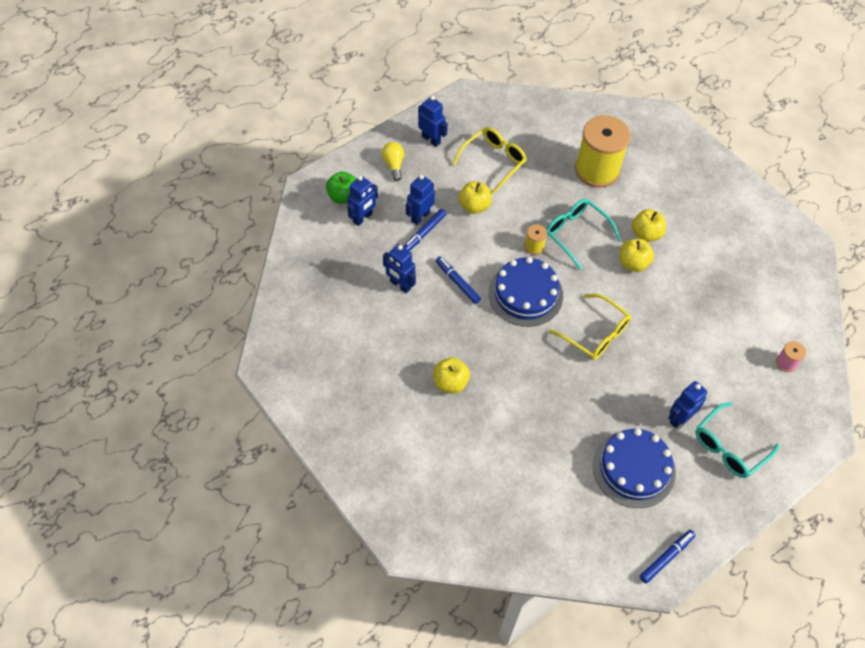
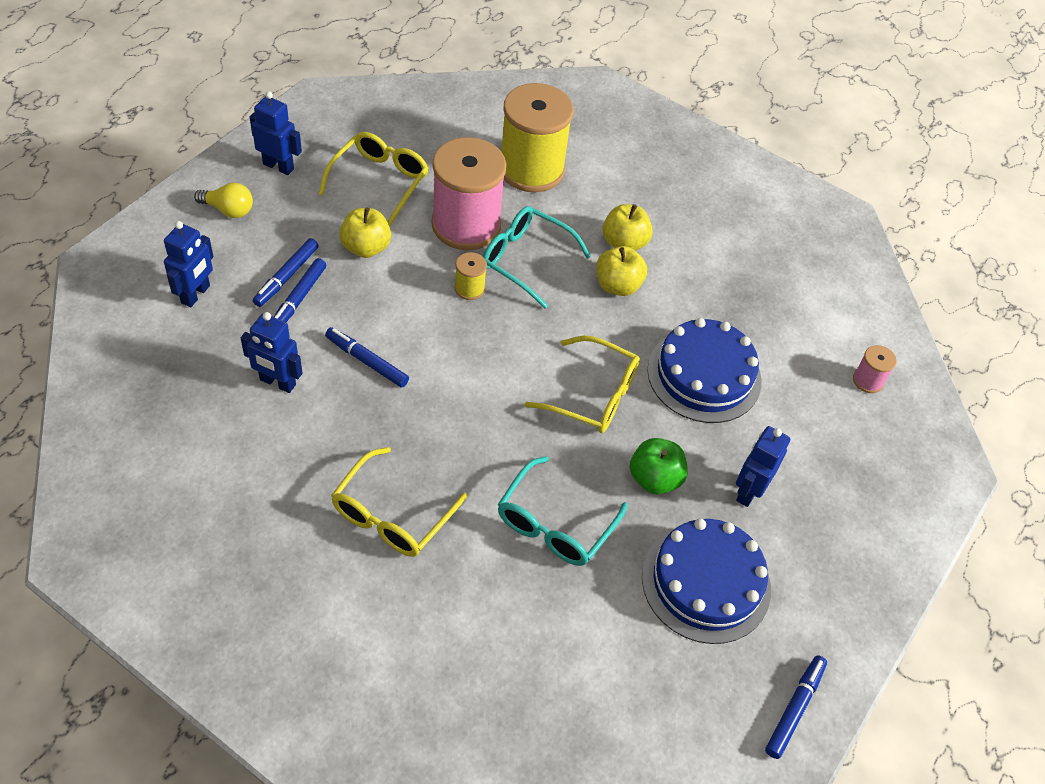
camera: 20 degrees left, 5 degrees down
(343, 196) = (158, 268): green apple -> green apple (654, 479)
(393, 164) = (229, 210): yellow light bulb -> yellow light bulb turned 135 degrees clockwise
(420, 216) = (286, 277): blue robot -> blue marker
(450, 383) = (392, 515): yellow apple -> yellow glasses
(525, 294) = (474, 358): blue cake -> blue cake (704, 375)
(543, 202) = (466, 225): none -> pink spool
(729, 447) = (830, 517): turquoise glasses -> turquoise glasses (555, 524)

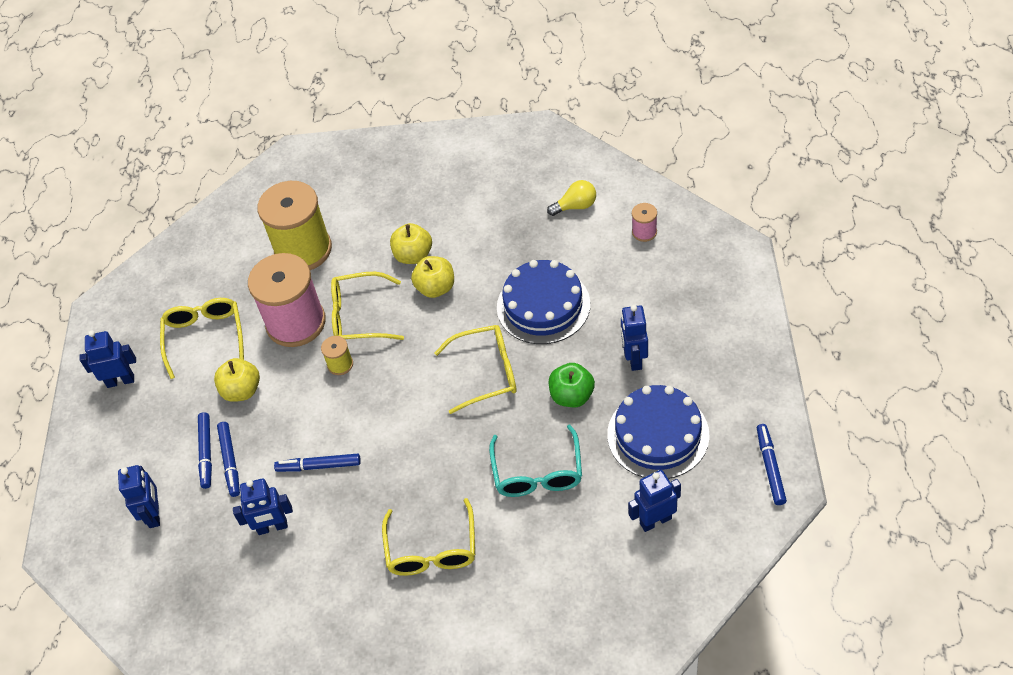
camera: 25 degrees left, 0 degrees up
(229, 210) = (116, 439): yellow light bulb -> yellow light bulb (575, 206)
(525, 260) = (359, 316): turquoise glasses -> yellow glasses
(626, 664) = (655, 521): none -> blue robot

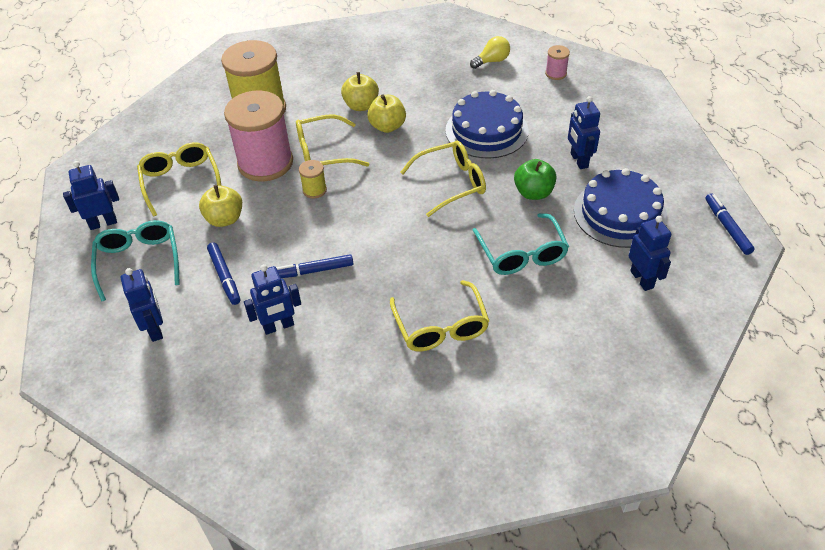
camera: 15 degrees left, 5 degrees down
(149, 432) = (139, 261): none -> turquoise glasses
(206, 453) = (199, 272): blue marker -> none
(655, 521) = (642, 279): blue robot -> blue robot turned 105 degrees clockwise

